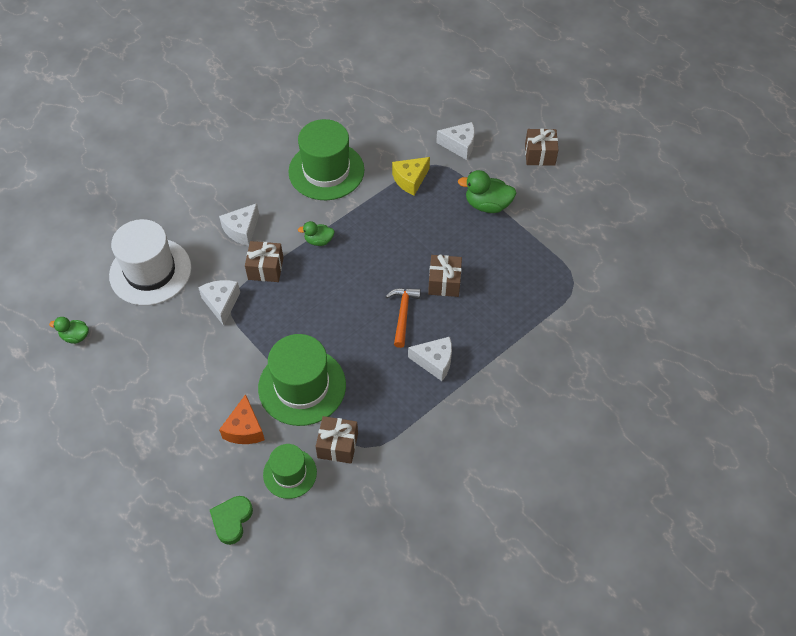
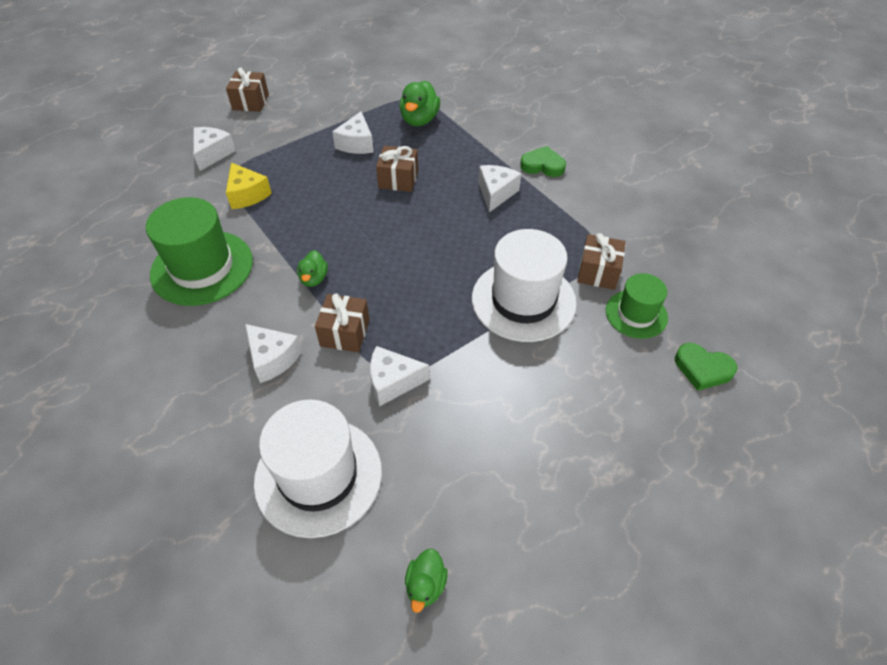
camera: 85 degrees left, 5 degrees down
(245, 429) = (582, 356): orange cheese -> none
(302, 386) = (523, 300): green hat -> white hat
(403, 314) = (434, 212): orange hammer -> none
(482, 402) = (542, 165): none -> green heart
(487, 205) = (304, 142): green duck -> green duck (419, 120)
(491, 244) = (356, 143): none -> white cheese

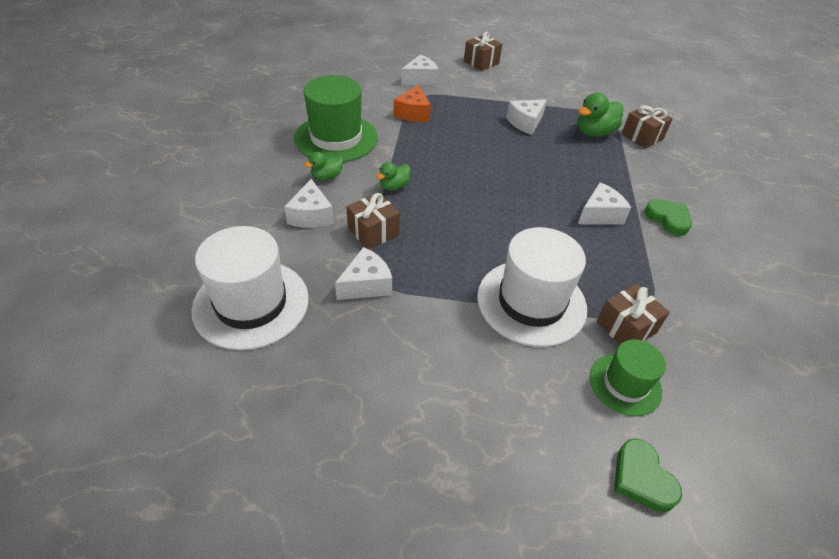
camera: 40 degrees right, 5 degrees down
(247, 195) = (413, 113): yellow cheese -> orange cheese
(393, 382) = (366, 284): white cheese -> white cheese turned 105 degrees clockwise
(398, 179) = (529, 161): brown gift -> brown gift (642, 136)
(425, 585) = (226, 429): green duck -> green duck (326, 177)

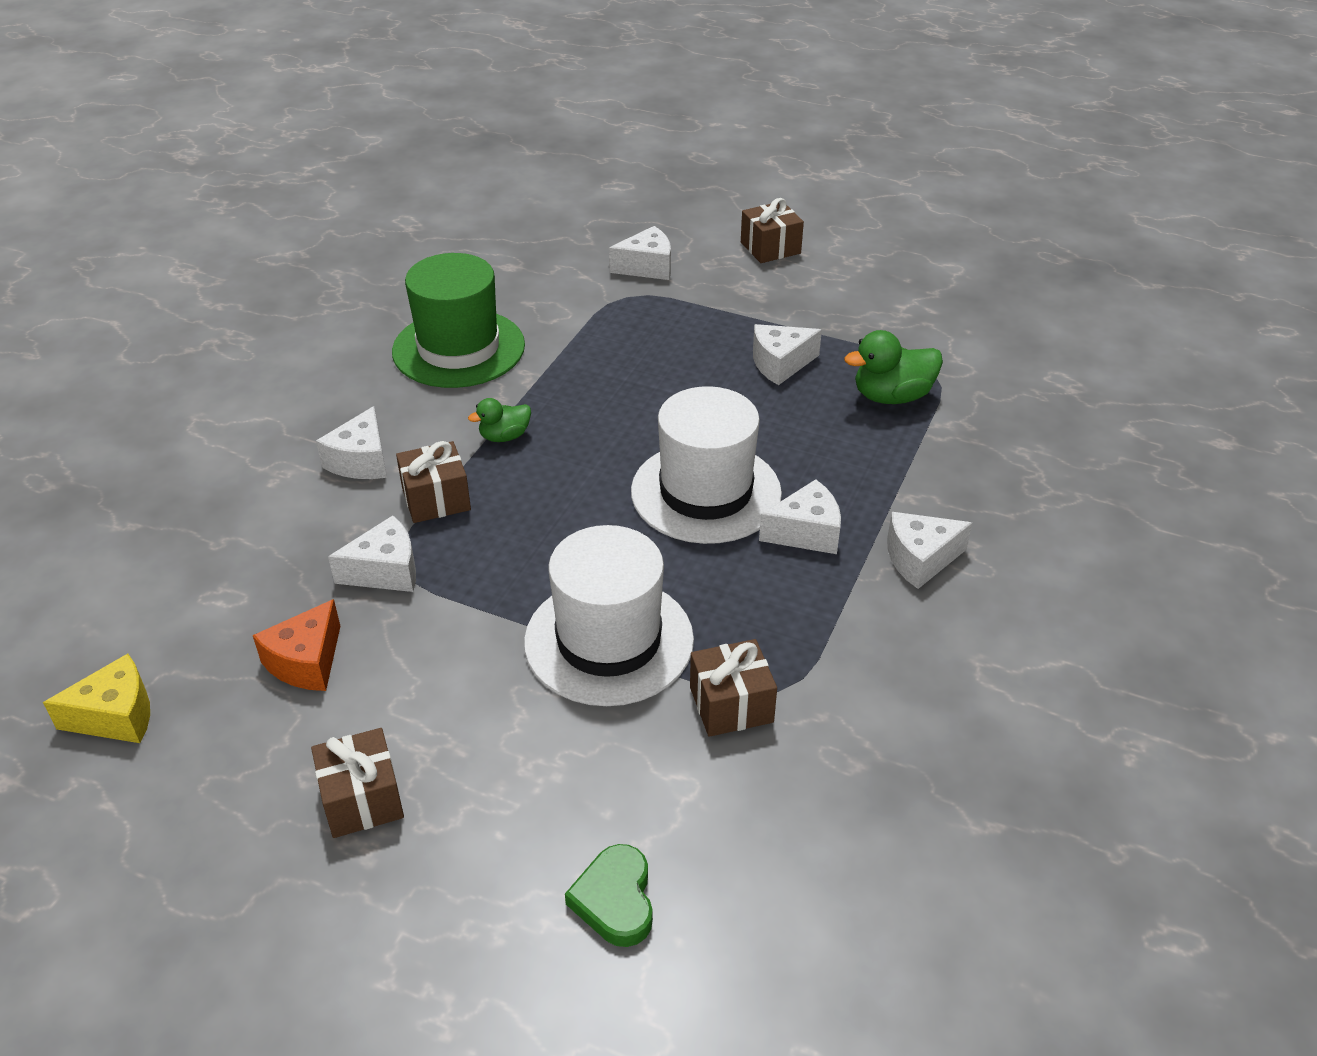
camera: 20 degrees right, 5 degrees down
(225, 432) = (116, 716): none -> yellow cheese
(251, 303) = (221, 567): white hat -> white hat (706, 492)
(326, 177) = (413, 406): green duck -> none
(413, 113) = (601, 324): orange cheese -> orange cheese (306, 662)
(625, 384) = (675, 779): green hat -> none
(642, 136) = (975, 415): brown gift -> brown gift (362, 799)
(668, 219) = (920, 559): green heart -> white cheese

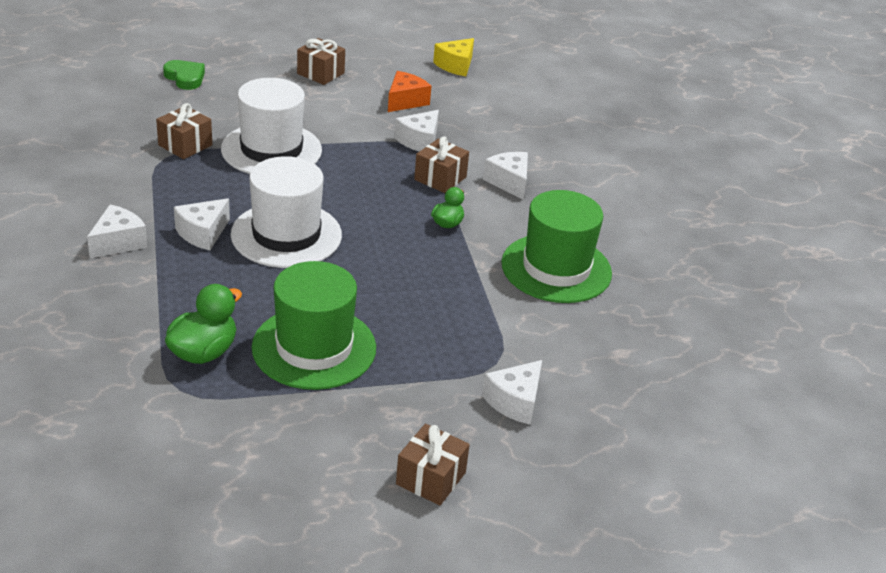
camera: 140 degrees right, 5 degrees down
(306, 662) = (405, 101): orange cheese -> orange cheese turned 45 degrees clockwise
(780, 364) = (314, 347): white cheese -> green hat

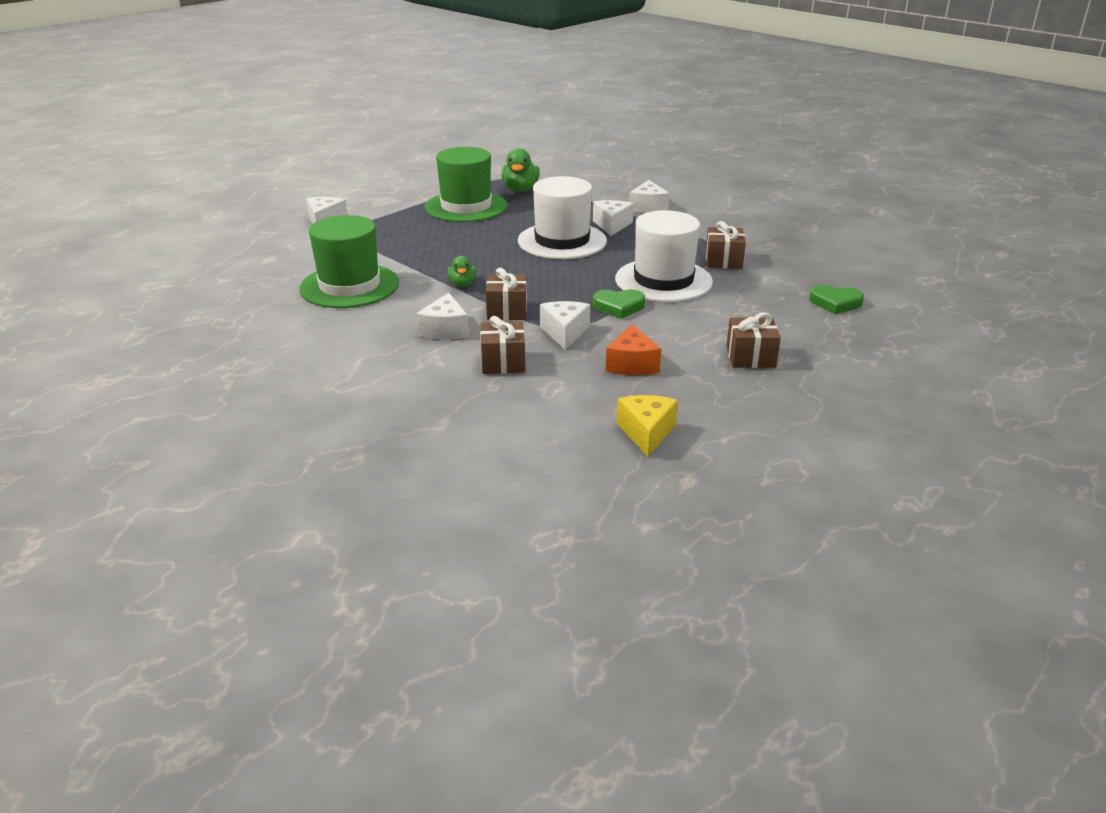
camera: 150 degrees right, 5 degrees down
(347, 143) = (619, 307): none -> green heart
(431, 478) = (348, 189): brown gift -> brown gift (503, 362)
(509, 182) = (445, 330): white cheese -> white cheese turned 60 degrees clockwise

